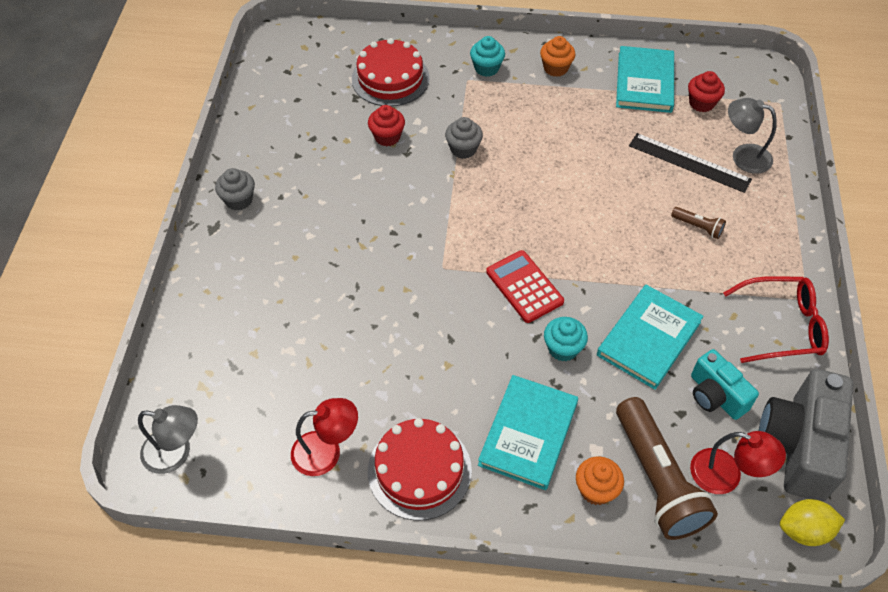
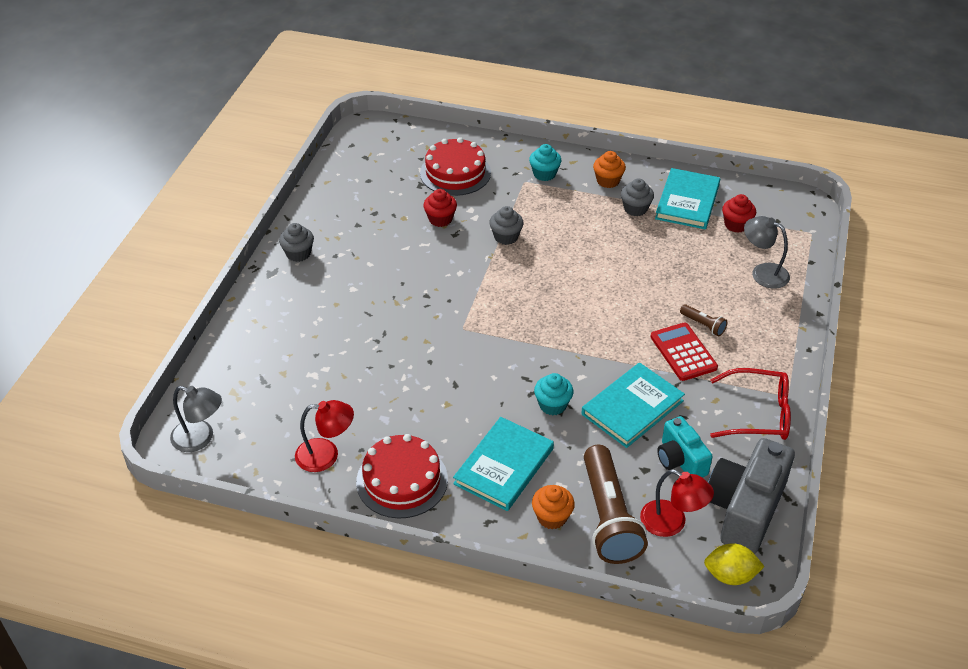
camera: 10 degrees right, 10 degrees down
(524, 287) = (531, 352): red calculator -> red calculator (683, 352)
(592, 97) = (635, 209): none -> grey cupcake
(689, 162) = (710, 272): black ruler -> none

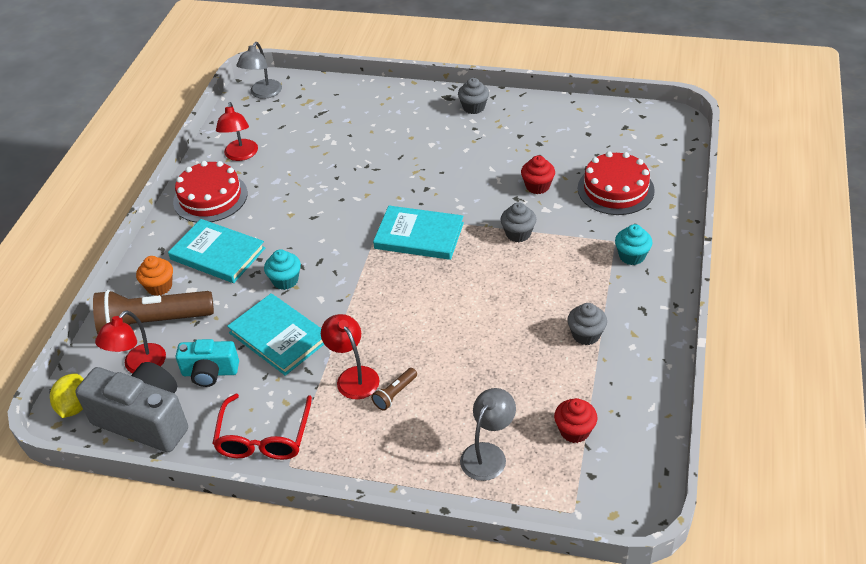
camera: 90 degrees right, 0 degrees up
(608, 181) = (633, 309): orange cupcake -> none
(680, 460) = (210, 372): turquoise camera -> turquoise camera turned 150 degrees counterclockwise
(683, 352) = (353, 376): red calculator -> red lamp
(687, 201) = (610, 383): turquoise book -> turquoise book (419, 236)

